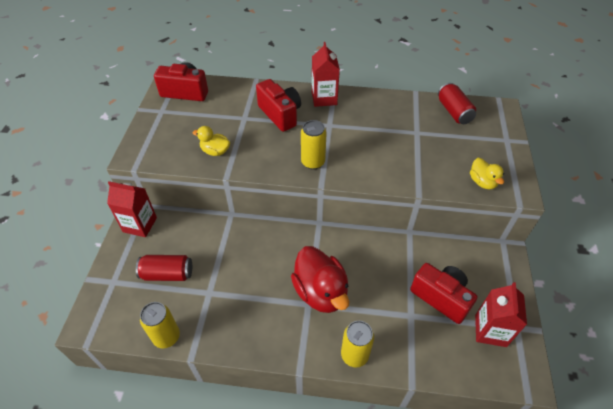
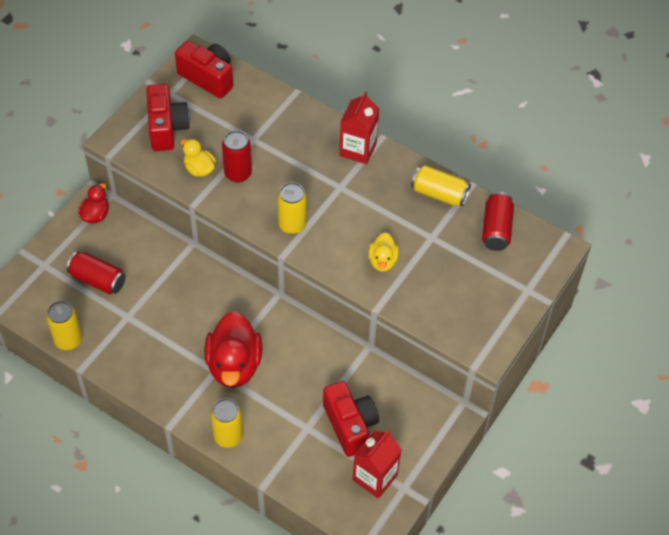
camera: 25 degrees right, 5 degrees up
(140, 225) = (95, 215): red carton -> red duck
(248, 143) = (238, 173): none -> red can
(280, 114) = (295, 151): red camera -> red camera (167, 128)
(399, 105) = (439, 194): none -> yellow can
(482, 182) = (456, 325): yellow duck -> yellow duck (382, 261)

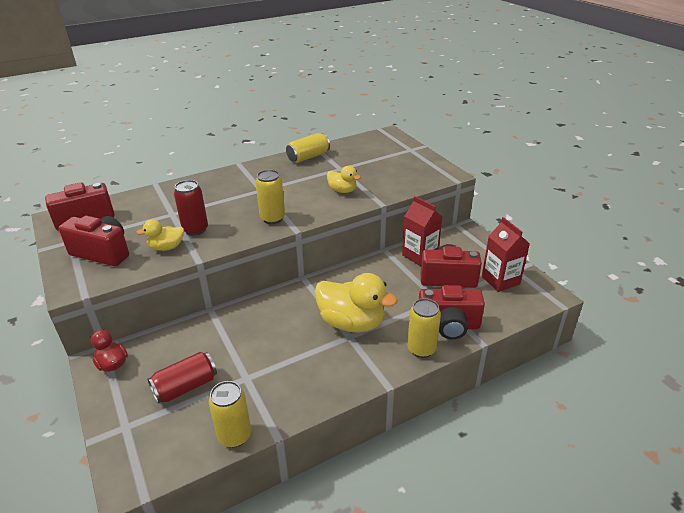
camera: 60 degrees left, 20 degrees down
(234, 365) = (351, 323): red duck -> yellow duck
(273, 449) = (448, 326): none -> red camera
(358, 149) = (238, 174): red carton -> red carton (420, 255)
(496, 229) = (355, 147): red can -> none

